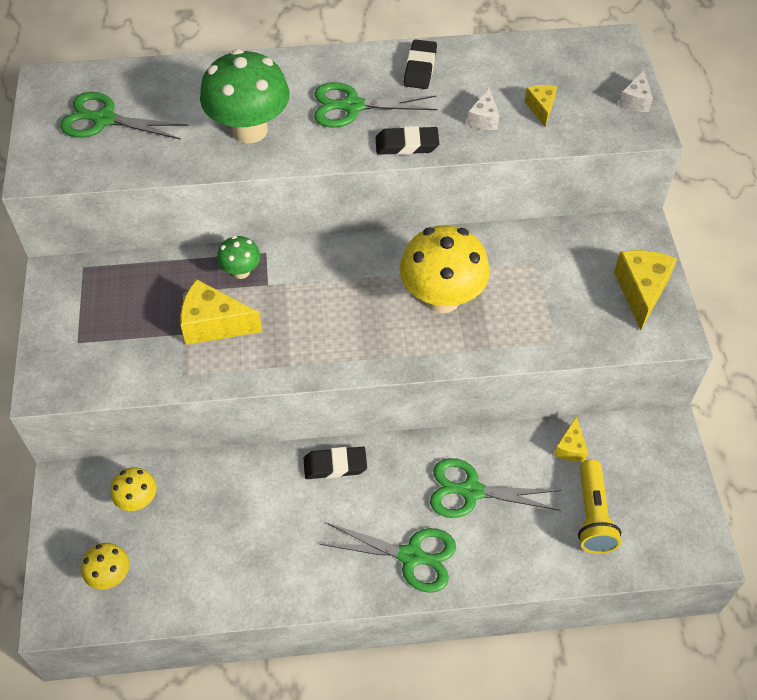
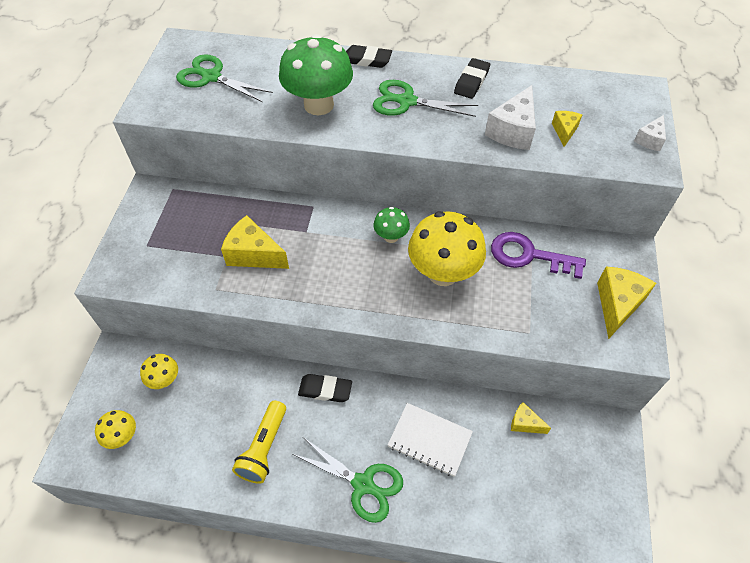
camera: 15 degrees right, 0 degrees up
(241, 271) = (289, 217): green mushroom -> green mushroom (391, 237)
(407, 145) = (441, 139): black eraser -> black eraser (367, 60)
(471, 491) = (429, 440): green scissors -> white notebook
(484, 119) = (513, 131): white cheese -> white cheese, size x1.78
(532, 258) = (529, 256): none -> purple key
(570, 448) = (525, 423): yellow cheese -> yellow cheese turned 90 degrees clockwise
(593, 515) = (528, 489): yellow flashlight -> yellow flashlight (264, 448)

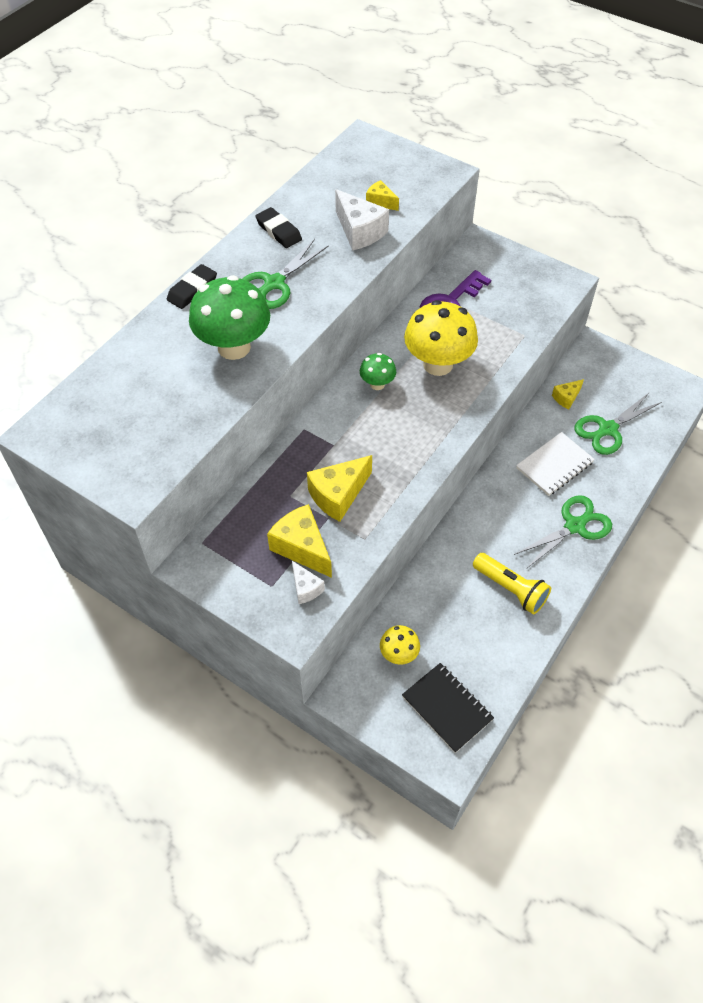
camera: 65 degrees left, 0 degrees up
(122, 437) = (447, 708): yellow mushroom -> black notebook
(211, 77) = (124, 421): green scissors -> green scissors (607, 429)
(325, 390) = (473, 522): black eraser -> none
(617, 304) = (524, 274): yellow cheese -> yellow cheese (302, 547)
(650, 140) = (421, 161): white cheese -> white cheese (305, 588)

